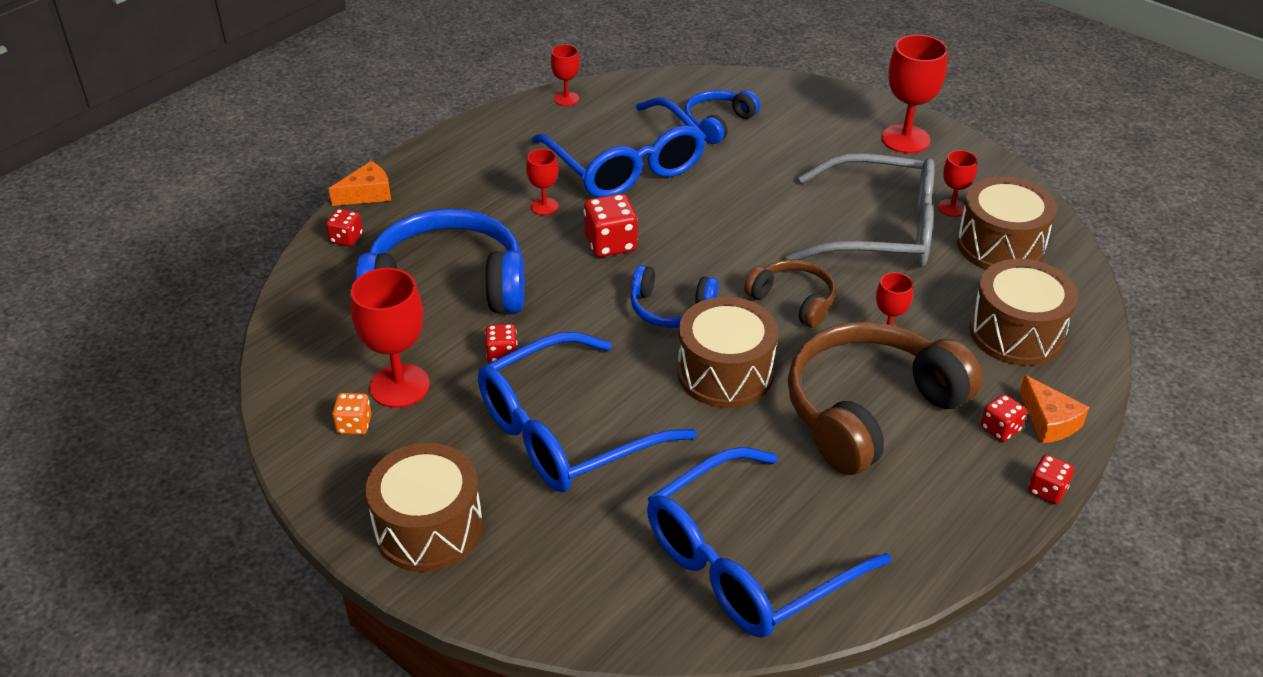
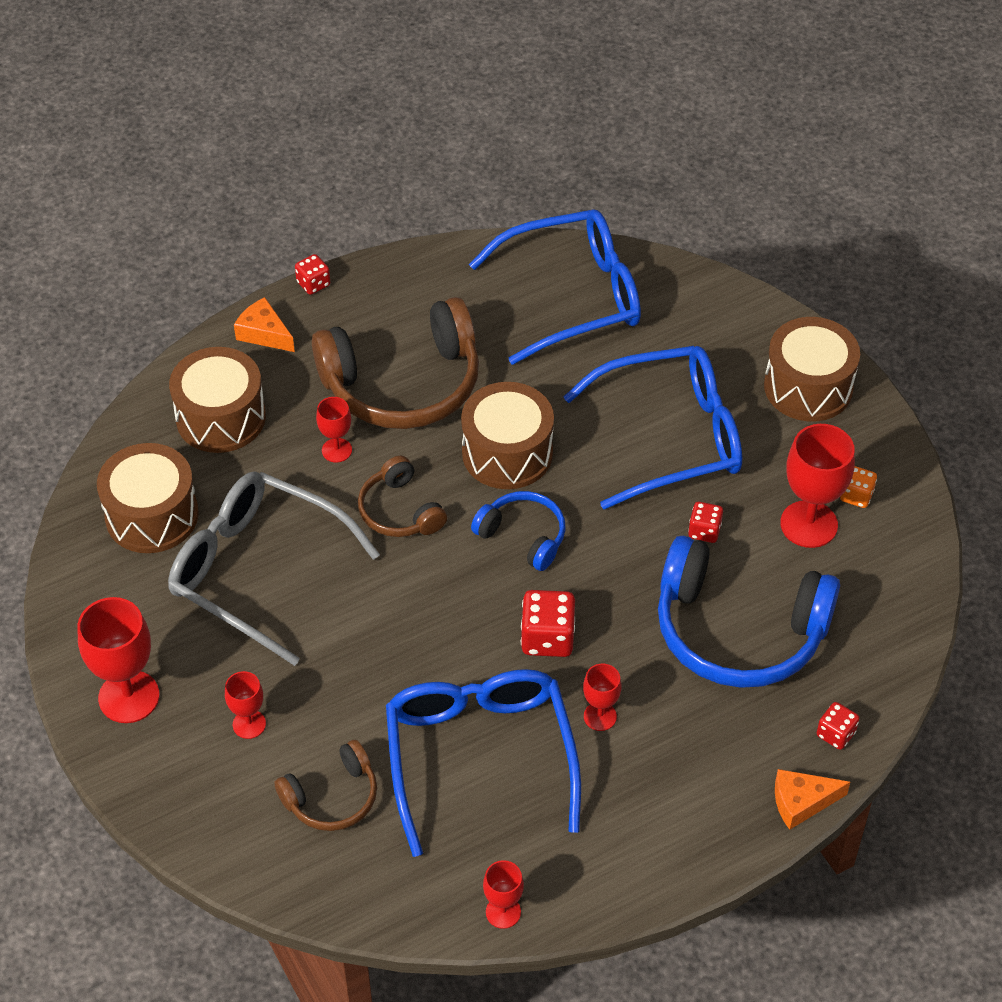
camera: 160 degrees left, 10 degrees up
(718, 123) = (332, 797): blue headphones -> brown headphones
(952, 208) = (160, 578): red goblet -> red goblet (249, 724)
(1000, 429) = (309, 338): red dice -> none
(1049, 421) = (264, 333): orange cheese -> orange cheese turned 45 degrees counterclockwise

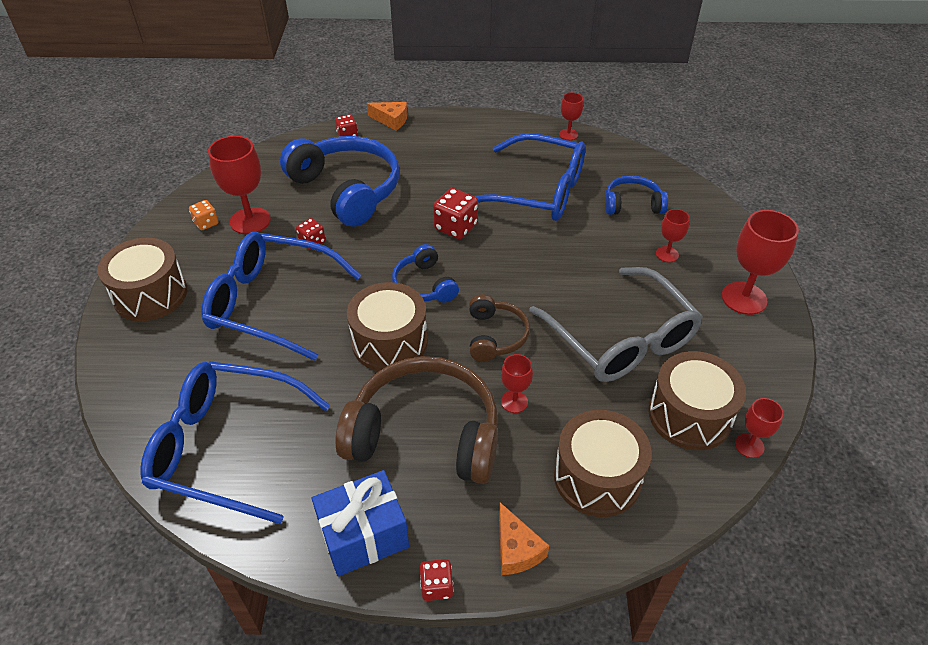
camera: 150 degrees left, 5 degrees down
(332, 797) = (632, 204): brown headphones -> blue headphones
(397, 289) = (363, 535): none -> blue gift
(480, 757) = (537, 191): blue glasses -> blue glasses turned 90 degrees counterclockwise
(600, 716) = (458, 183): red goblet -> red goblet (749, 445)

